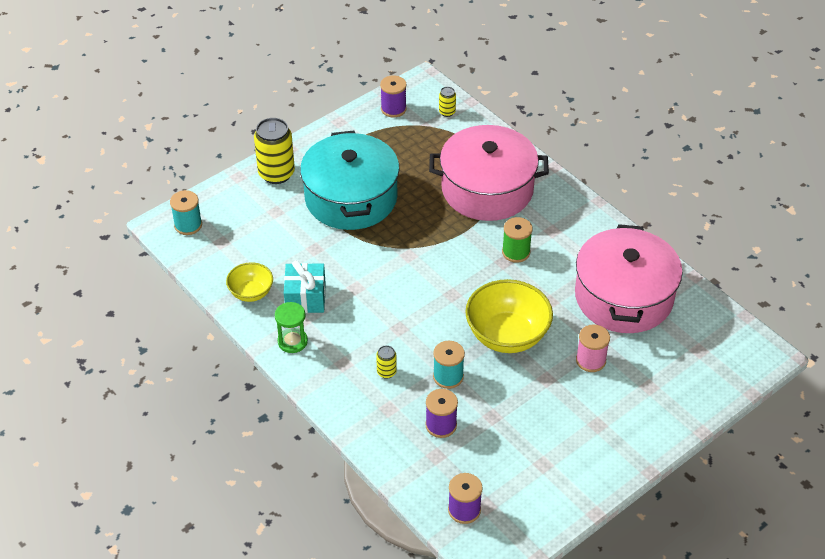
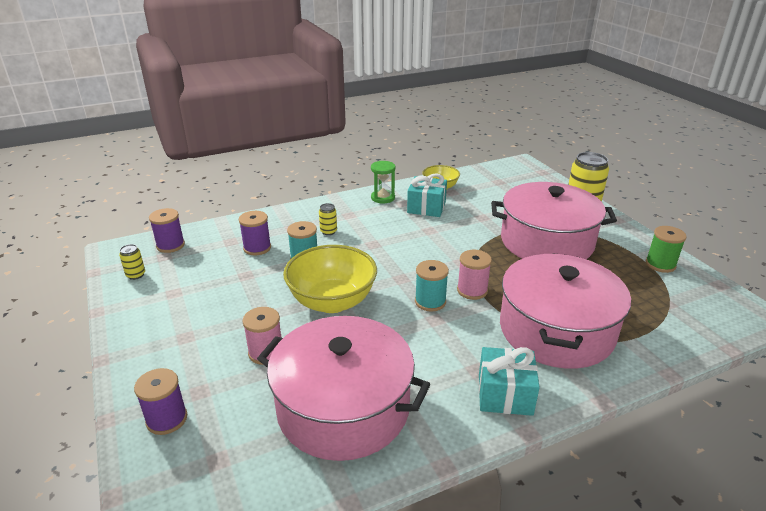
camera: 105 degrees right, 15 degrees down
(188, 225) = (520, 171): turquoise spool -> turquoise spool (430, 302)
(351, 198) = (546, 242): turquoise pot -> pink pot
(393, 109) = (695, 286): purple spool -> purple spool (167, 419)
(447, 112) = (700, 324): yellow can -> yellow can (136, 275)
(453, 243) = (472, 290): none -> pink spool
(516, 252) = (447, 331): green spool -> green spool (660, 264)
(570, 213) = (505, 394): none -> turquoise gift

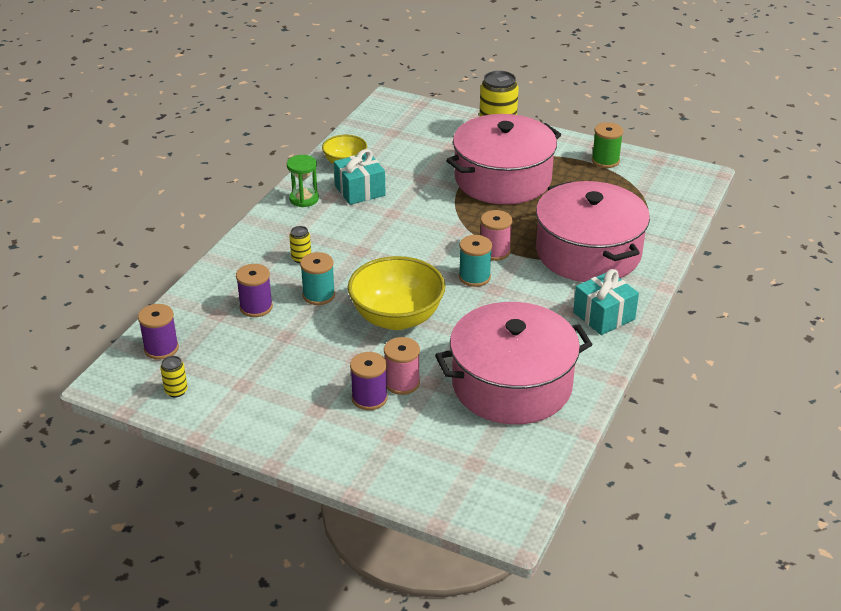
camera: 40 degrees left, 5 degrees up
(167, 419) = (399, 465): purple spool -> purple spool (369, 398)

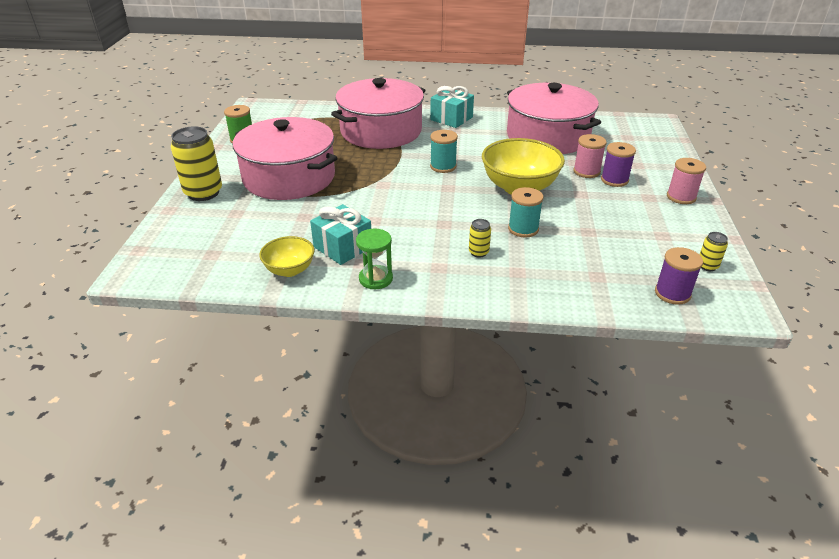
camera: 110 degrees left, 0 degrees up
(256, 307) = (568, 257): purple spool -> none
(494, 251) = (403, 164): pink spool -> pink spool (681, 197)

